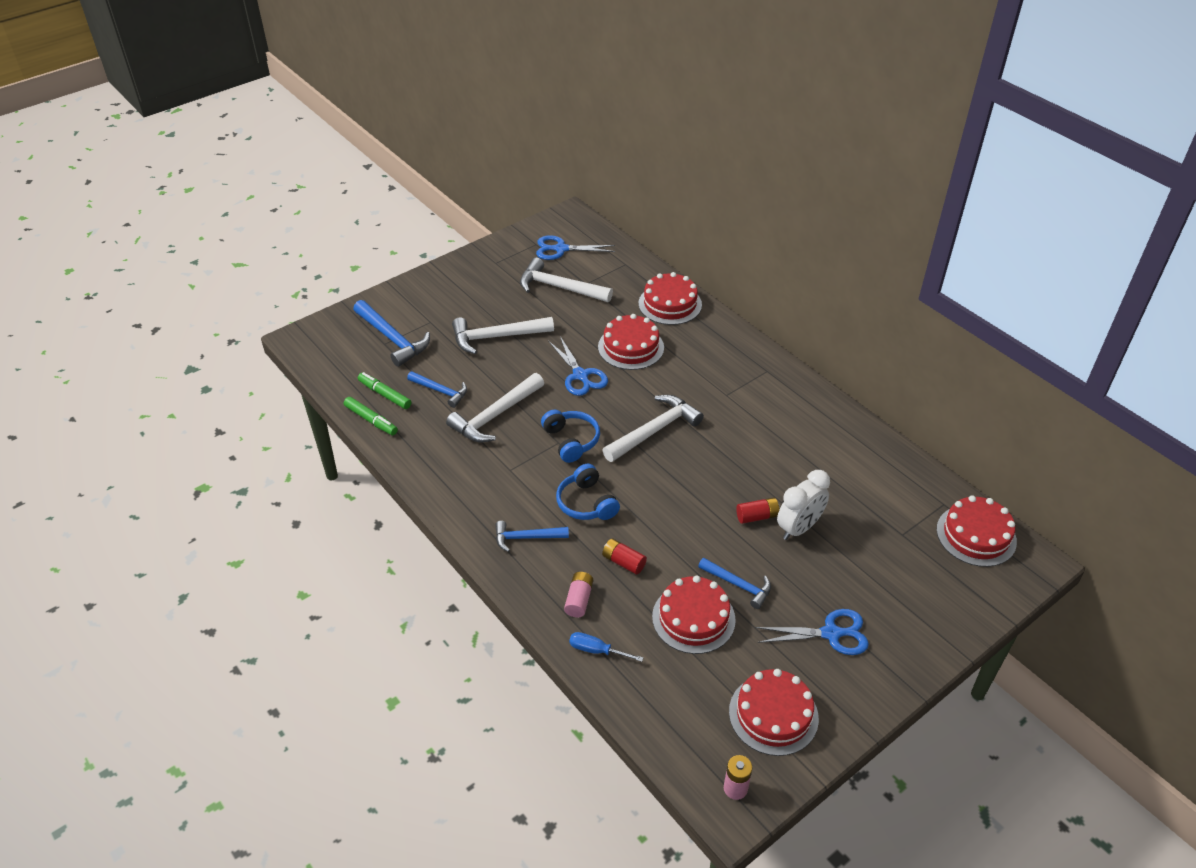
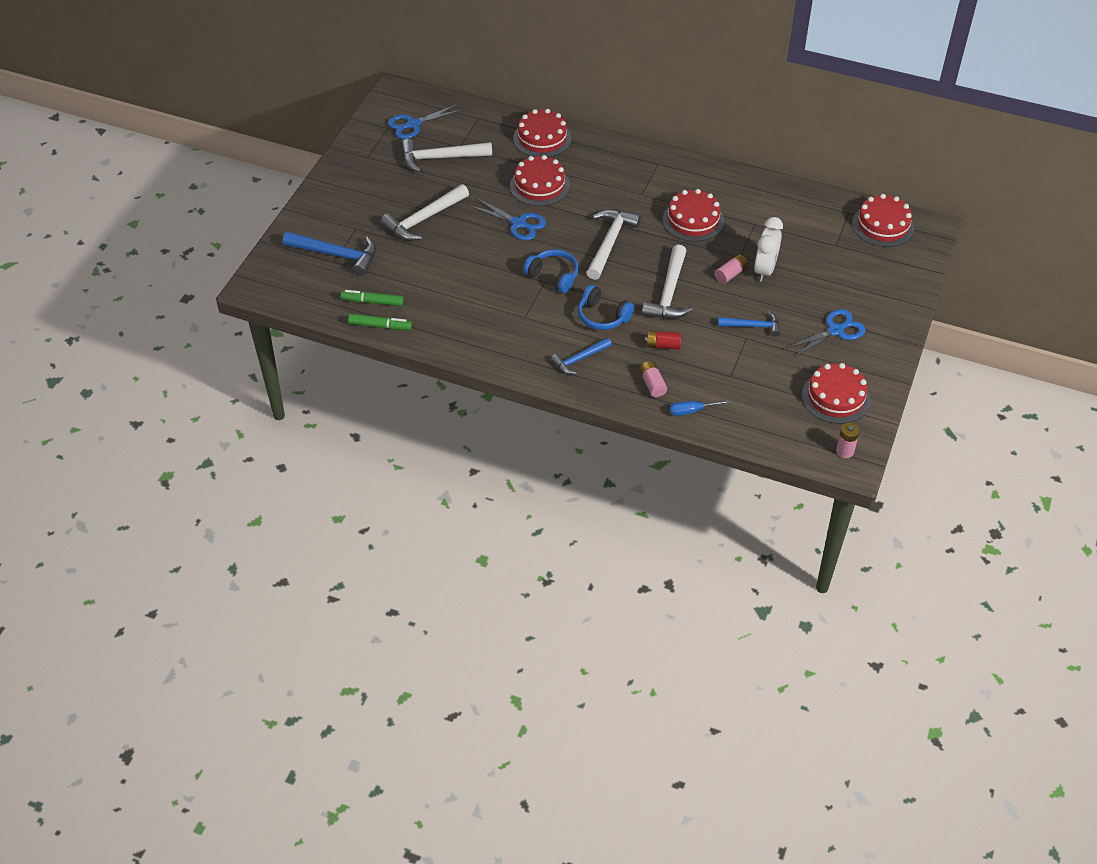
camera: 30 degrees left, 5 degrees up
(440, 391) = (416, 280): blue hammer -> none
(495, 415) = (478, 281): white hammer -> white hammer (669, 293)
(693, 618) = (739, 361): red cake -> red cake (693, 220)
(757, 516) = (730, 274): red battery -> pink battery

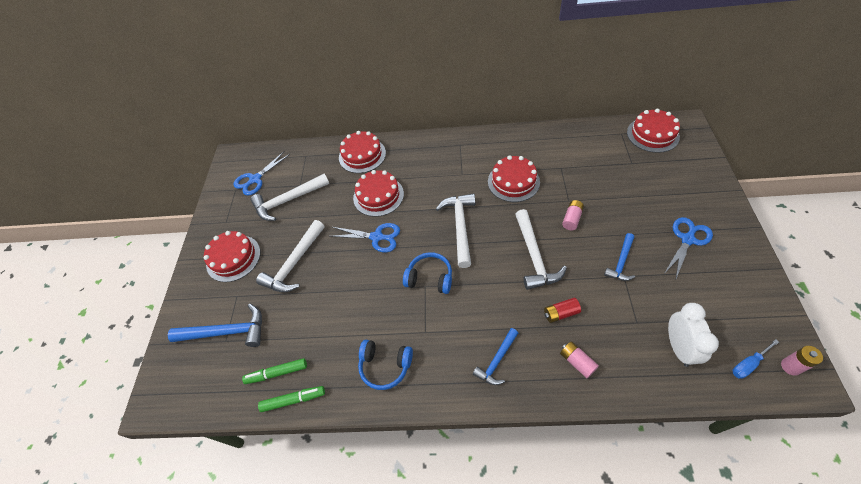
camera: 15 degrees left, 5 degrees up
(603, 316) = (492, 303): blue headphones -> blue headphones (385, 366)
(692, 411) = (630, 378): blue screwdriver -> blue screwdriver (748, 364)
(753, 326) = (621, 262): blue hammer -> blue hammer turned 135 degrees clockwise
(765, 270) = (595, 205): white clock -> white clock (678, 347)
(835, 397) = (737, 308): red cake -> red cake (233, 258)

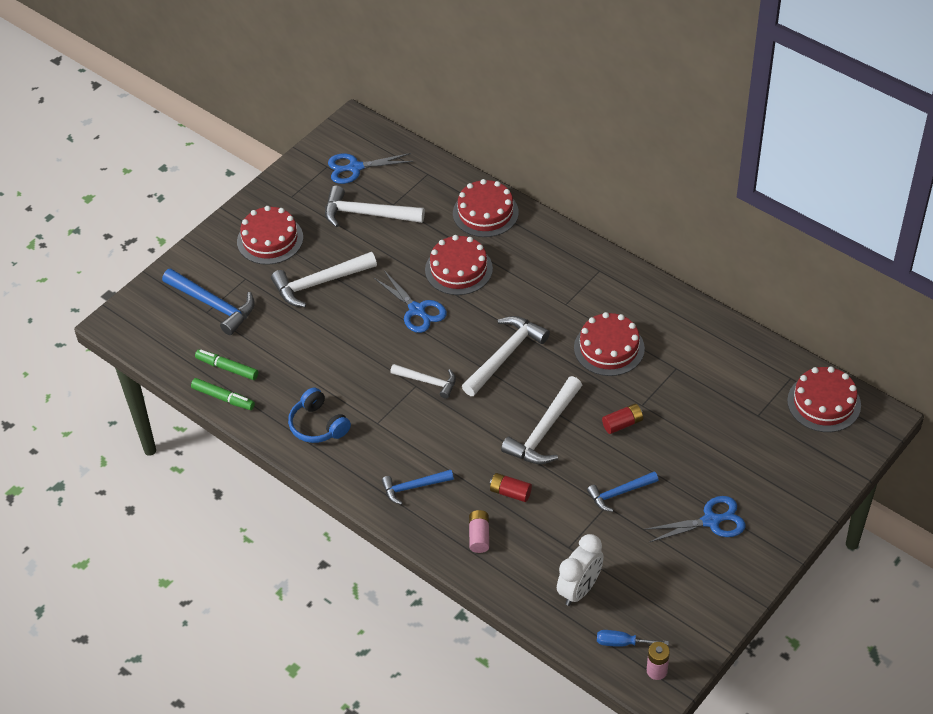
camera: 35 degrees right, 5 degrees down
(430, 278) = (427, 381): blue headphones -> white hammer
(572, 219) = (622, 424): pink battery -> red battery

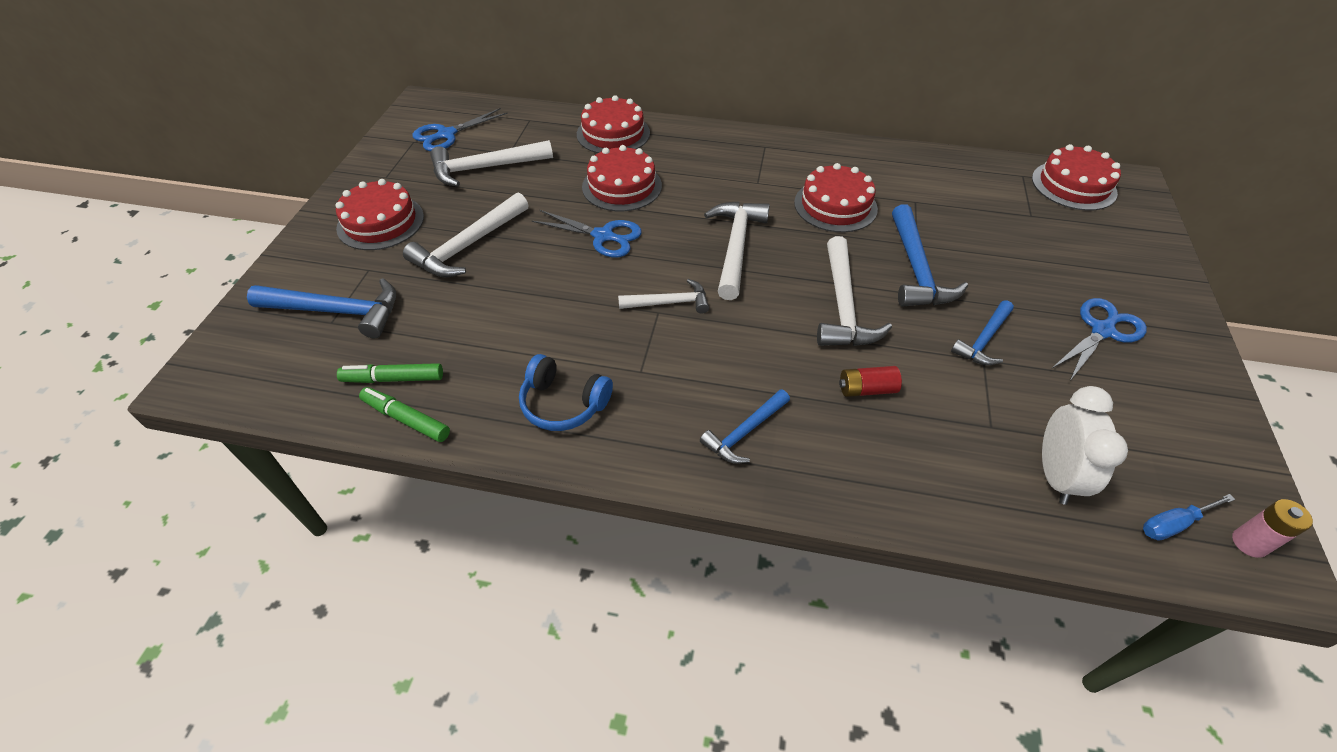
camera: 30 degrees left, 0 degrees up
(223, 398) = (406, 419): green marker -> green marker turned 150 degrees counterclockwise
(479, 536) = (877, 461): pink battery -> none
(622, 424) = (916, 269): red battery -> blue hammer

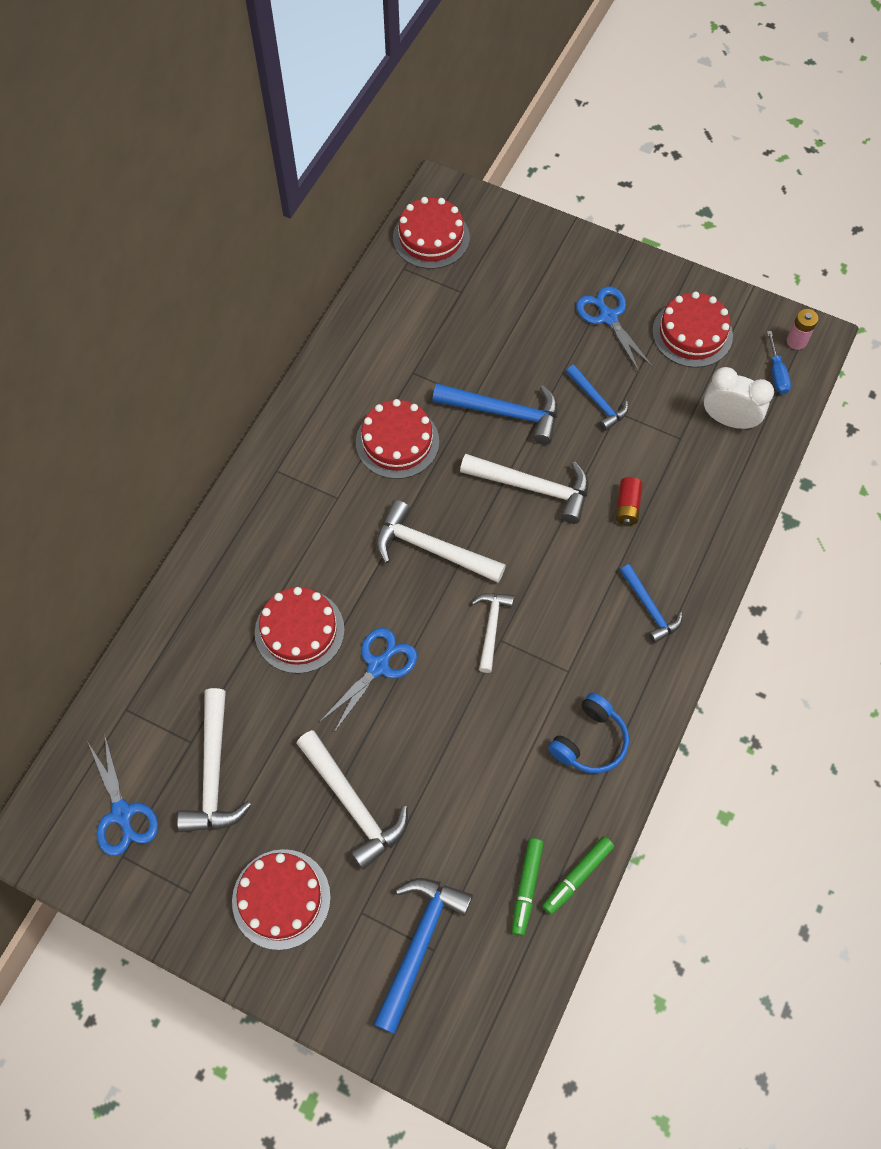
camera: 75 degrees left, 15 degrees up
(613, 133) = (193, 619): red cake -> red cake (692, 333)

